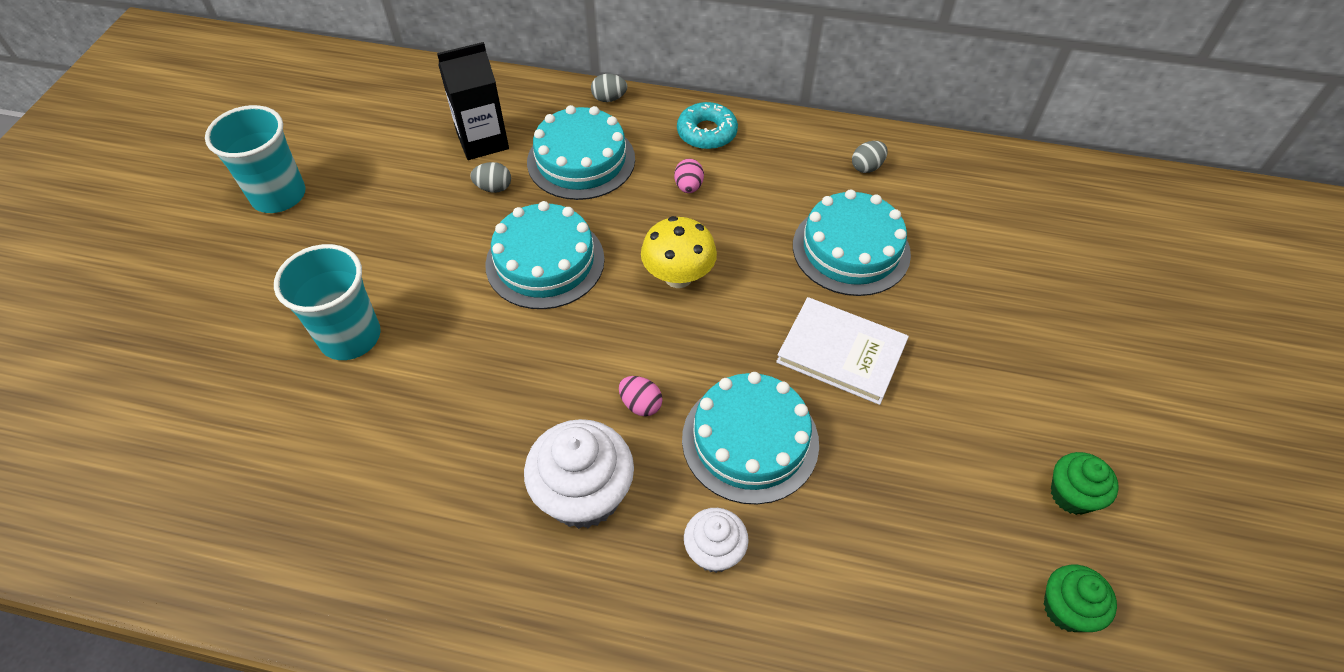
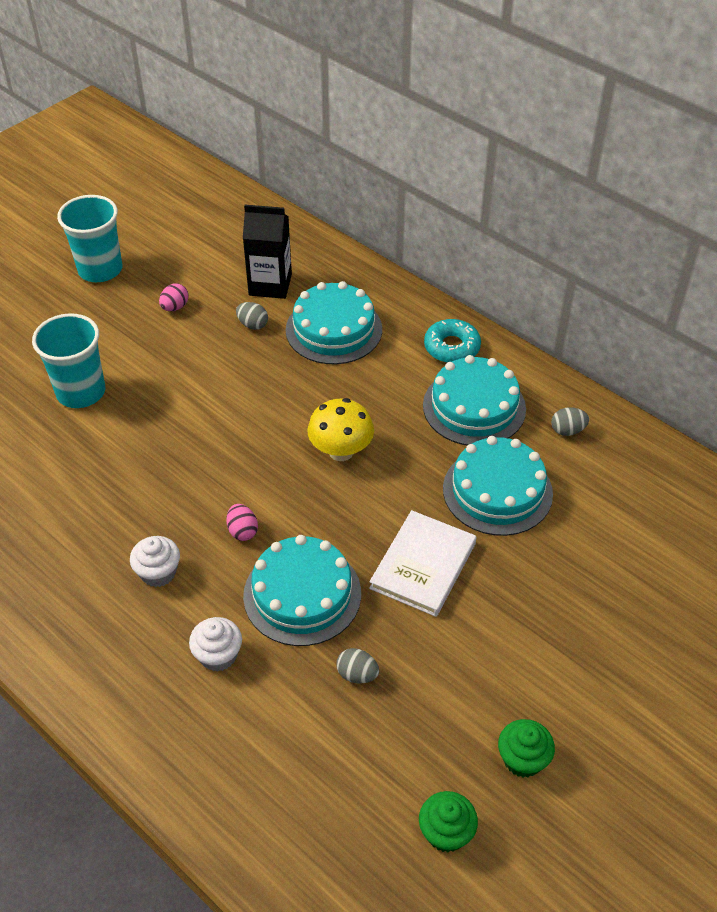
camera: 30 degrees right, 5 degrees down
(545, 261) = (250, 396): turquoise cake -> turquoise cake (474, 407)
(584, 494) = (158, 572): white cupcake -> white cupcake, size x0.58
(609, 98) = (393, 288): grey egg -> grey egg (357, 674)
(688, 187) = (402, 385): pink egg -> pink egg (175, 307)
(841, 353) = (423, 566): white book -> white book turned 60 degrees clockwise

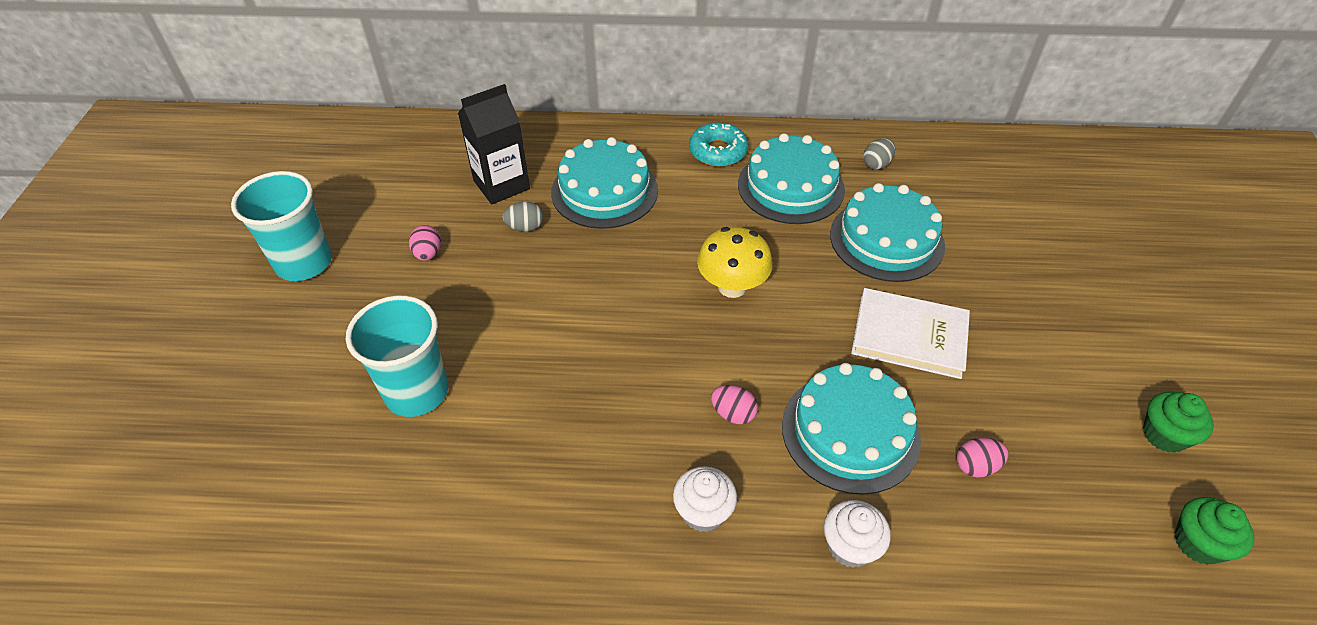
camera: 40 degrees left, 0 degrees up
(357, 674) = (976, 466): grey egg -> pink egg
(423, 566) = (909, 336): white book -> white book turned 60 degrees counterclockwise

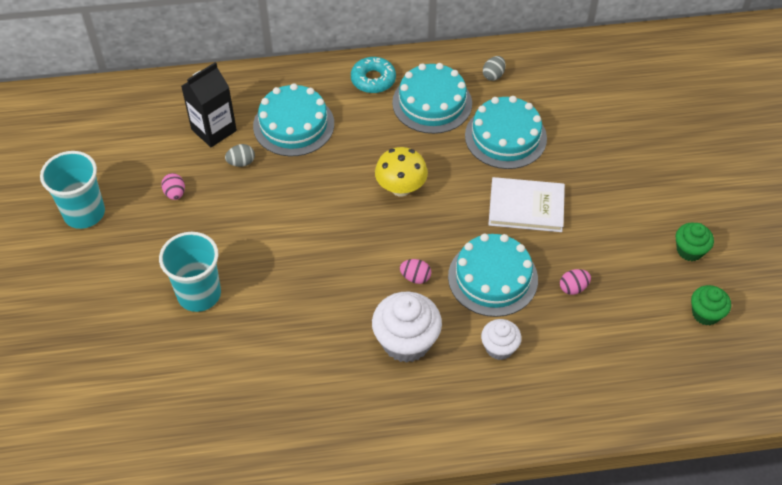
camera: 10 degrees left, 5 degrees up
(703, 512) = (406, 341): white cupcake -> white cupcake, size x1.72

